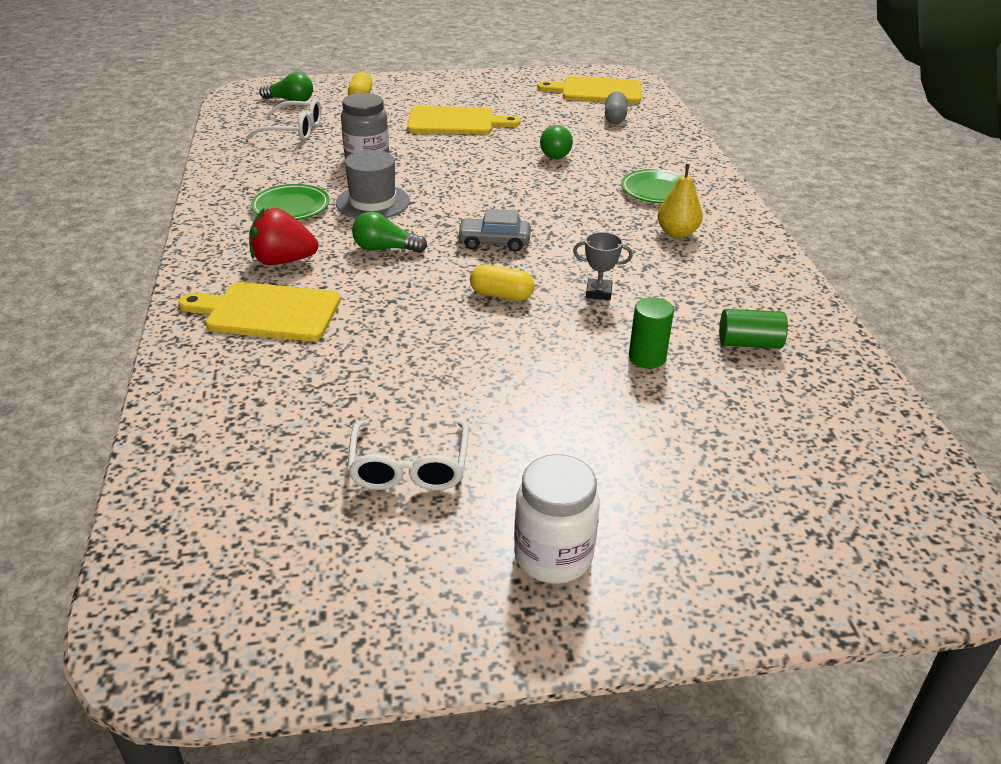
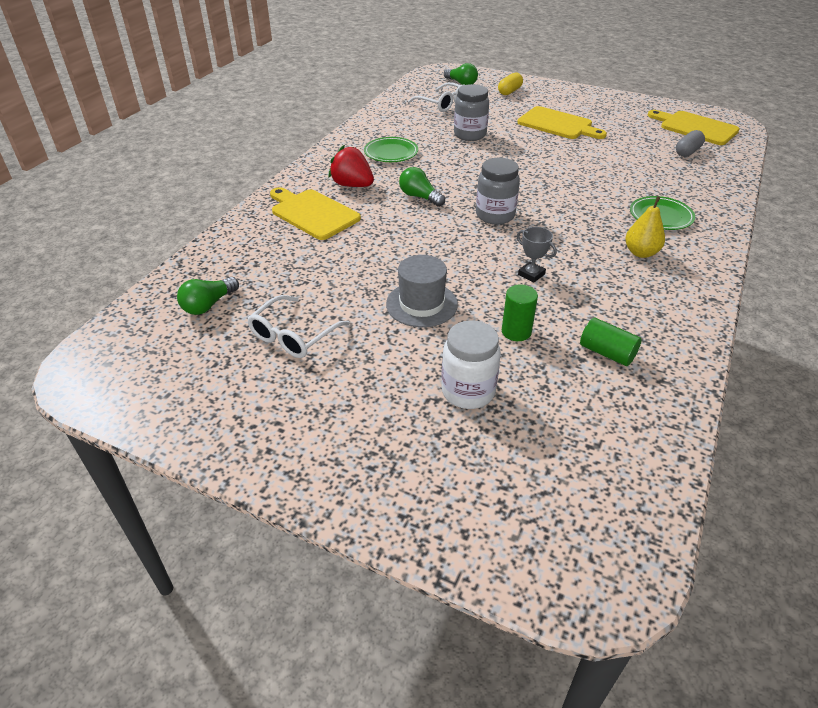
camera: 35 degrees right, 5 degrees up
(372, 202) = (443, 164): grey hat -> grey hat (421, 304)
(494, 242) = (495, 215): grey car -> grey jar
(501, 295) = (461, 252): yellow capsule -> none
(553, 556) = (316, 427): white jar -> white jar (468, 391)
(555, 153) = (609, 165): green light bulb -> green light bulb (208, 305)

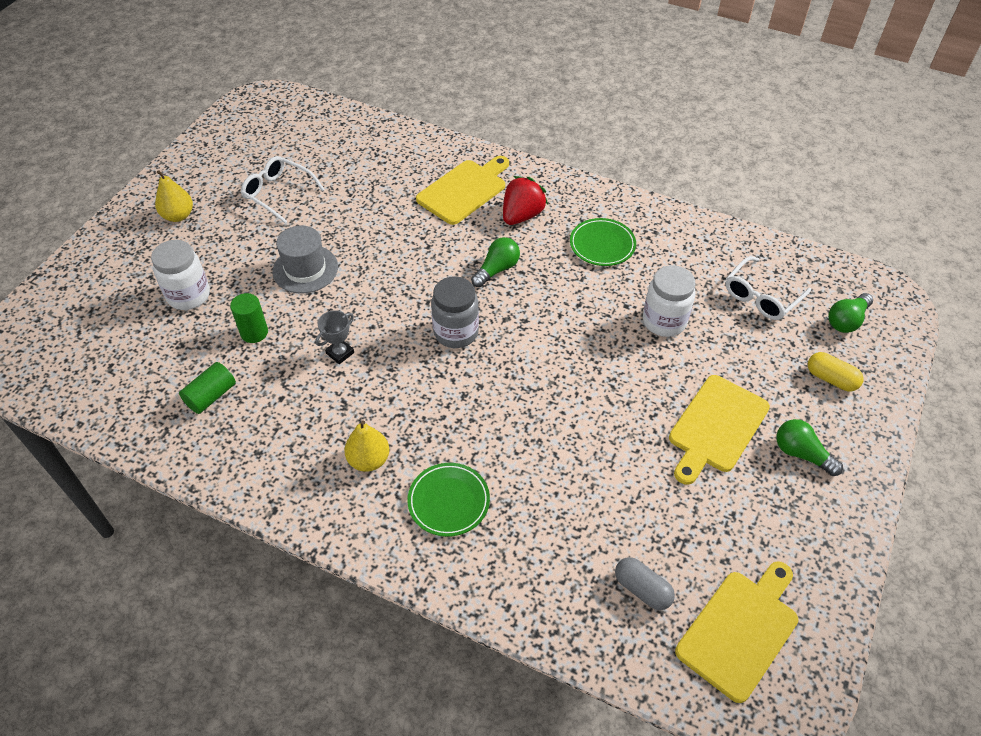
camera: 90 degrees right, 10 degrees up
(208, 305) = (326, 143): green light bulb -> green light bulb (801, 454)
(322, 424) = (178, 216): none -> yellow pear
(470, 134) = (664, 321): grey jar -> white jar

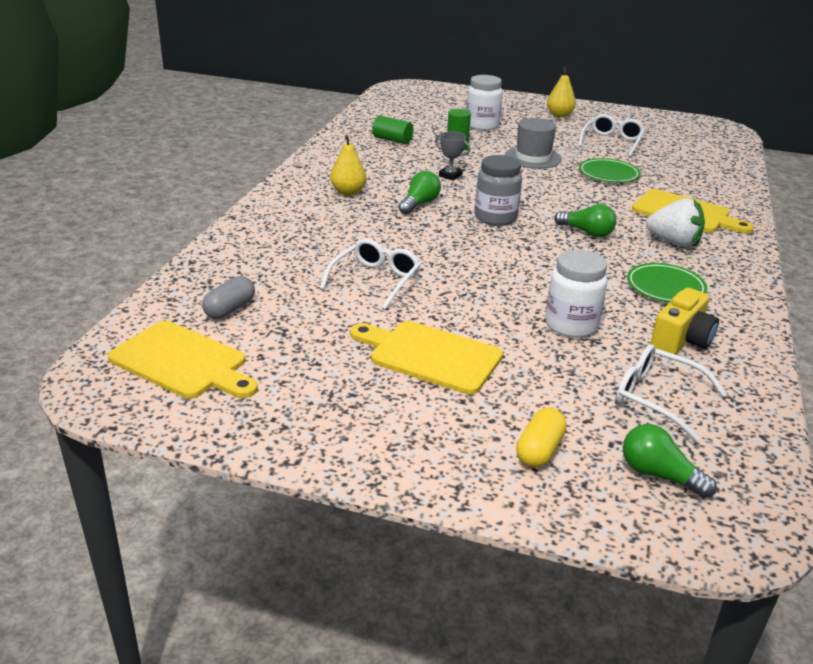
camera: 80 degrees right, 20 degrees down
(448, 501) = (314, 223): green plate -> green plate (608, 174)
(522, 215) = (673, 242): red strawberry -> white strawberry
(585, 454) = (375, 280): none -> white glasses
(683, 260) = (681, 340): none -> yellow camera
(801, 454) = (408, 416): green light bulb -> green light bulb (419, 204)

